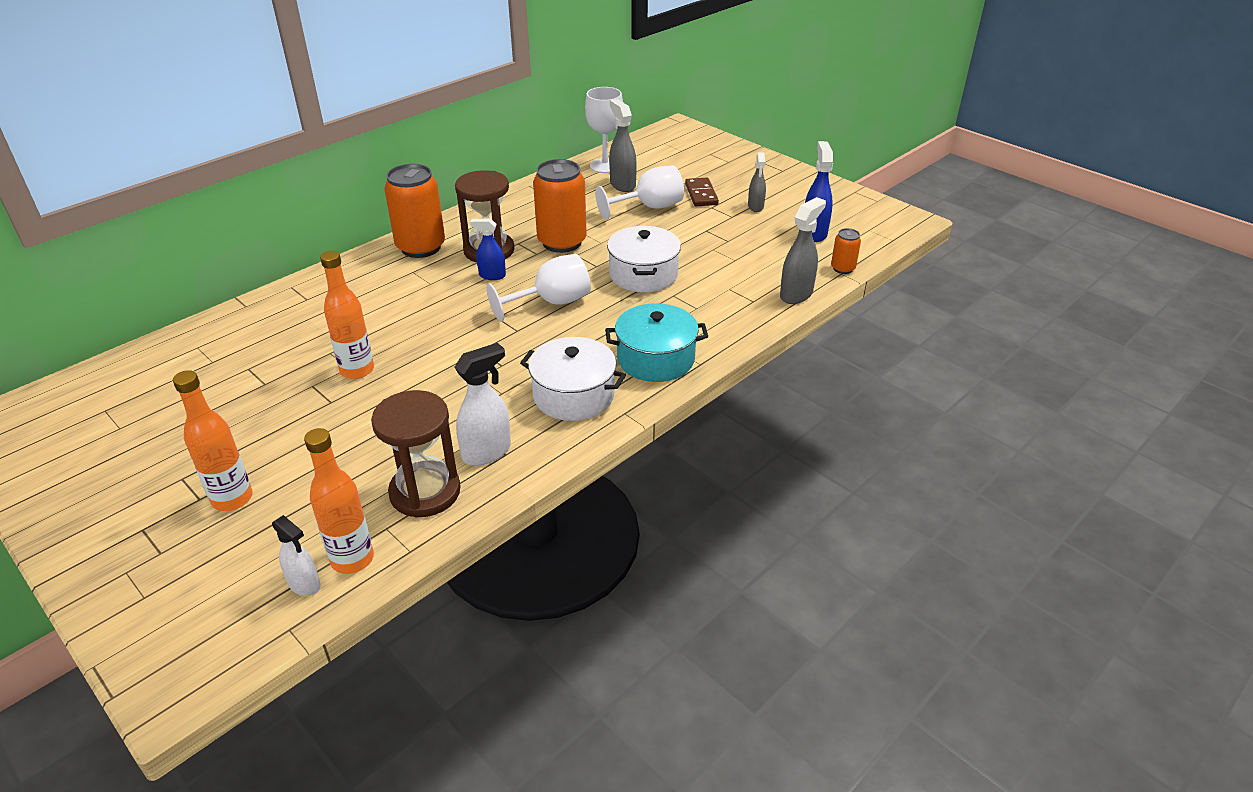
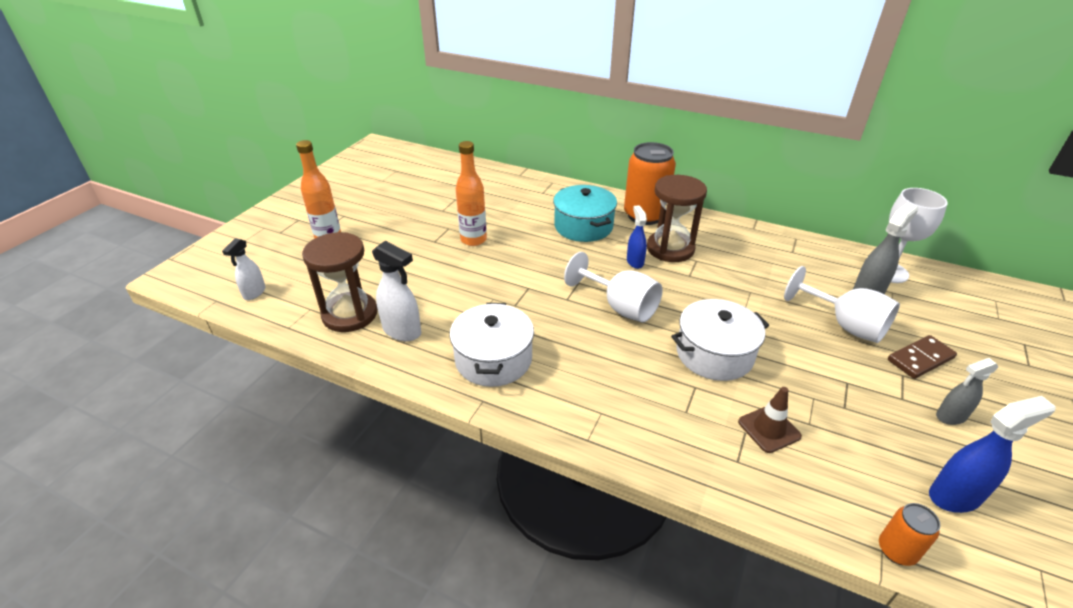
camera: 70 degrees right, 0 degrees up
(352, 559) = (278, 304): orange bottle -> none
(562, 242) = (721, 284): orange can -> none
(655, 359) = (576, 401): turquoise pot -> turquoise pot (583, 226)
(731, 278) = (769, 429): none -> brown traffic cone
(796, 294) = (786, 504): grey spray bottle -> none

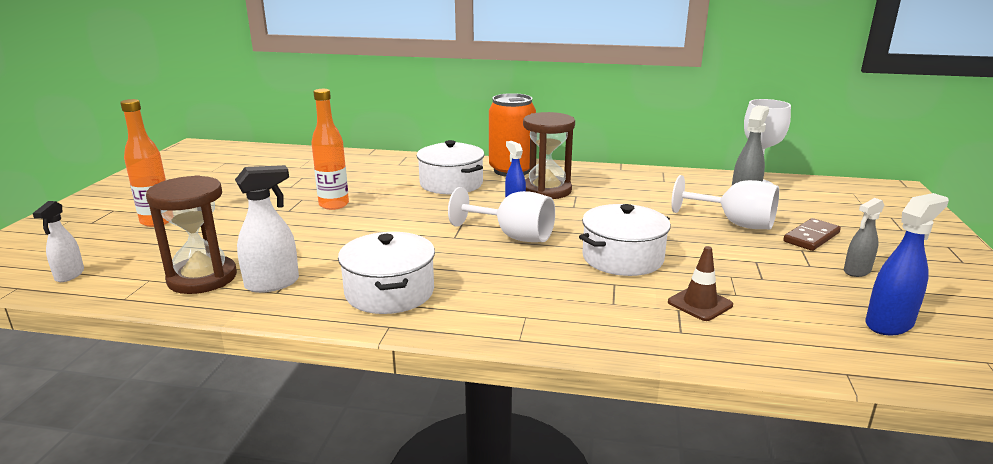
camera: 15 degrees left, 15 degrees down
(402, 331) = (273, 283): white spray bottle -> white spray bottle turned 45 degrees counterclockwise
(583, 226) = (451, 184): turquoise pot -> white pot
(896, 550) = (859, 371): orange can -> none

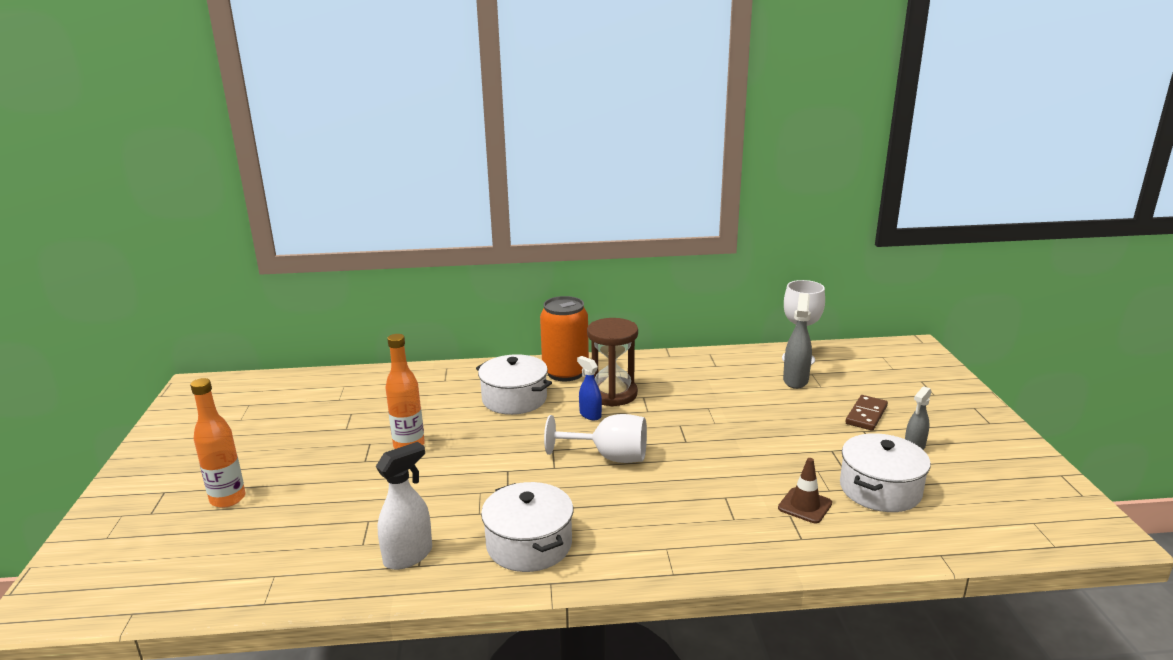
camera: 15 degrees left, 0 degrees up
(69, 275) = (180, 586): white spray bottle -> none
(202, 278) = (331, 563): brown hourglass -> none
(622, 258) = (719, 466): white pot -> white pot (880, 489)
(734, 223) = (797, 409): white goblet -> none
(889, 324) = (955, 499): blue spray bottle -> none

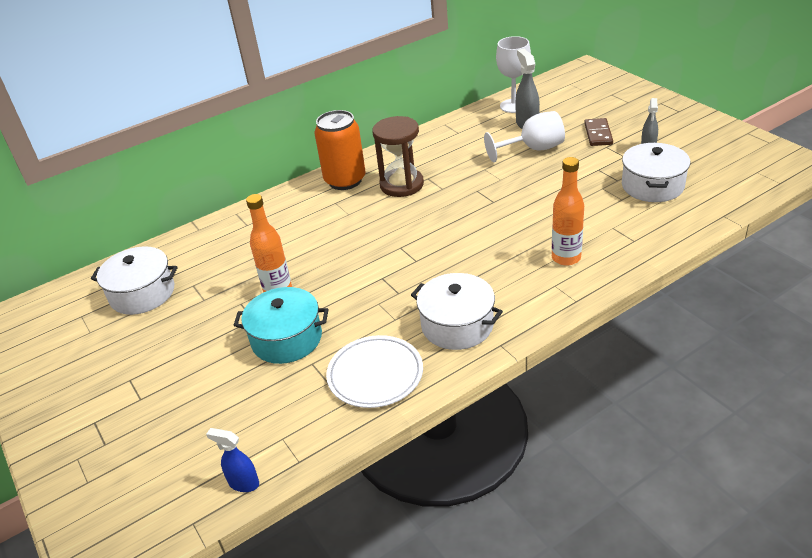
camera: 25 degrees left, 15 degrees up
(228, 499) = (165, 401): orange bottle -> orange bottle (566, 258)
(372, 489) = (287, 339): none -> turquoise pot
(408, 556) = (375, 374): white spray bottle -> white plate
(514, 399) = (326, 218): white pot -> white pot (142, 293)
(590, 415) = (401, 208): blue spray bottle -> blue spray bottle (243, 483)
(609, 457) = (449, 236): white goblet -> white goblet (533, 149)
(805, 506) = (616, 217): brown traffic cone -> none

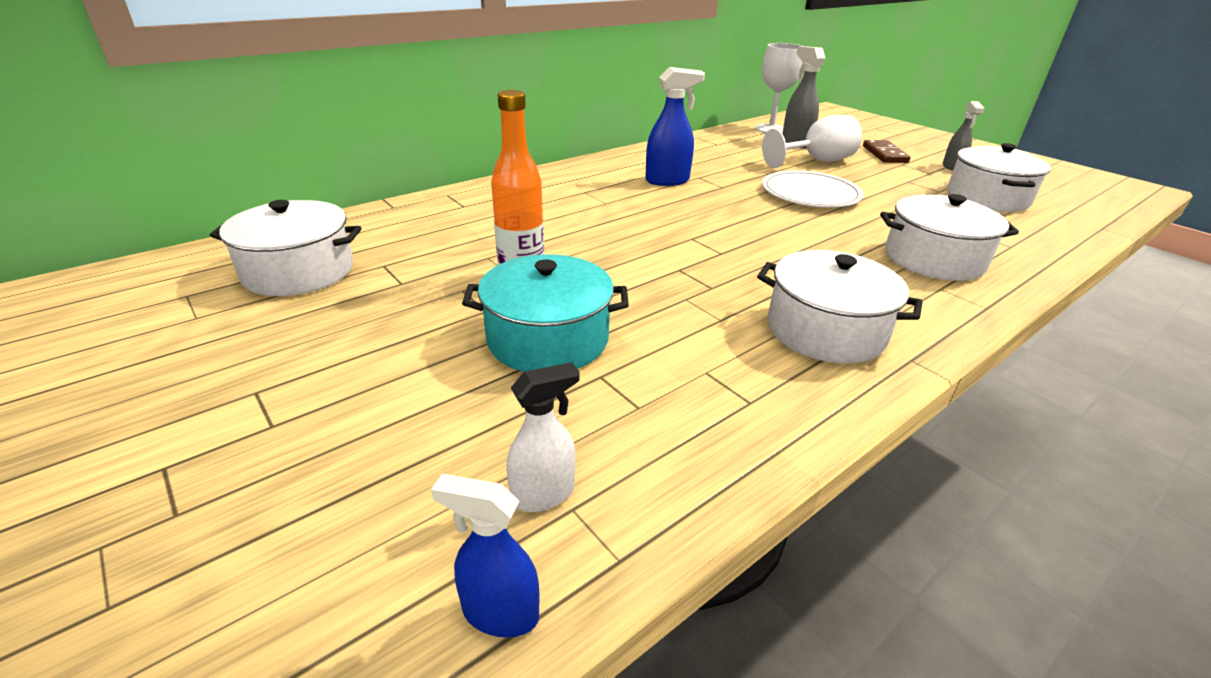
camera: 10 degrees left, 5 degrees down
(270, 432) = (543, 494): none -> white spray bottle
(345, 180) = (591, 173): orange can -> none
(375, 374) = (720, 396): white plate -> white plate (810, 194)
(401, 185) = (667, 181): brown hourglass -> blue spray bottle
(566, 258) = (933, 259): orange bottle -> white pot

